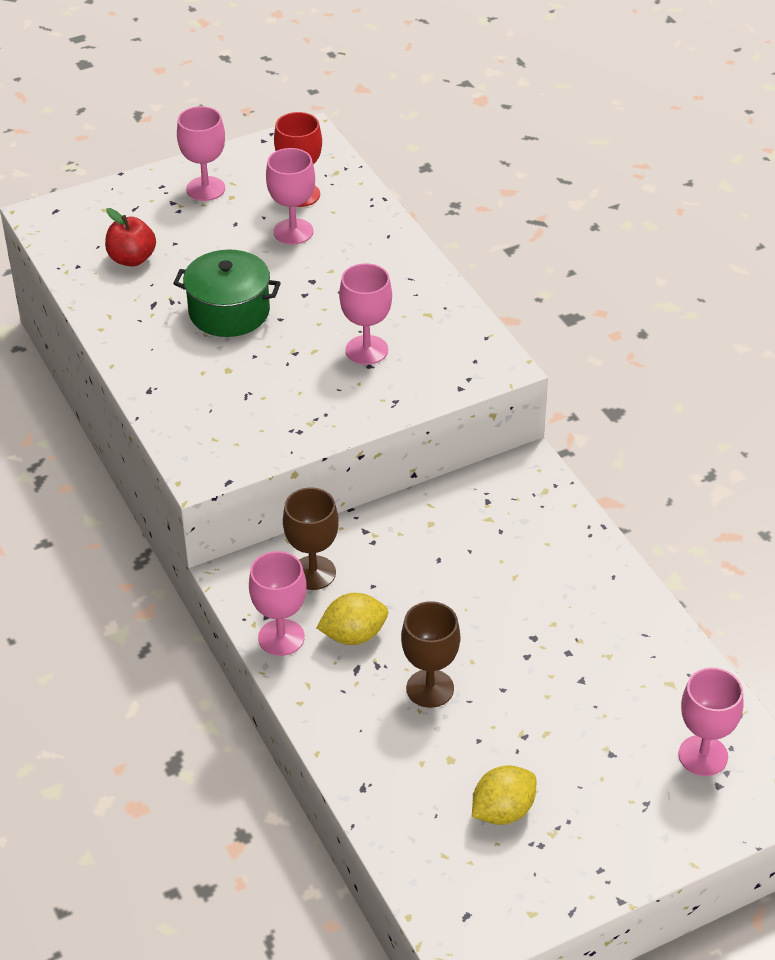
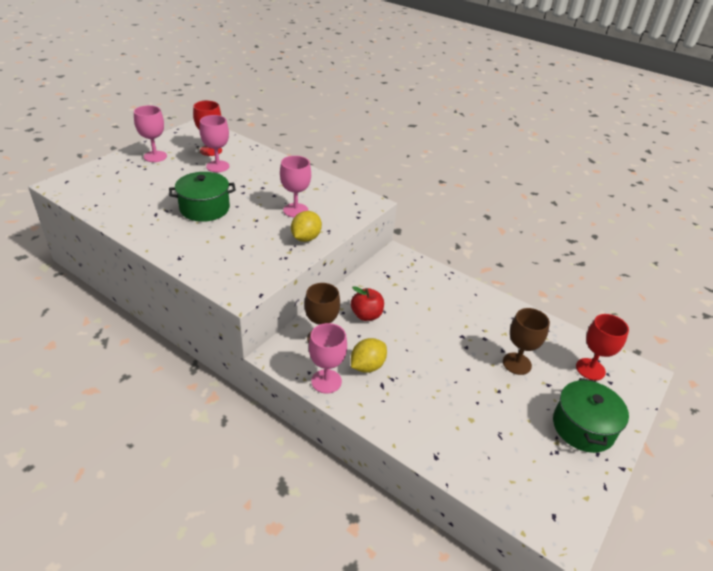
camera: 30 degrees left, 5 degrees down
(132, 259) = (129, 195): red apple -> red apple (366, 315)
(430, 688) = (430, 382): brown goblet -> brown goblet (517, 363)
(503, 811) = (522, 439): yellow lemon -> yellow lemon (306, 238)
(611, 829) = (583, 427): none -> green pot
(703, 755) = (590, 369): pink goblet -> red goblet

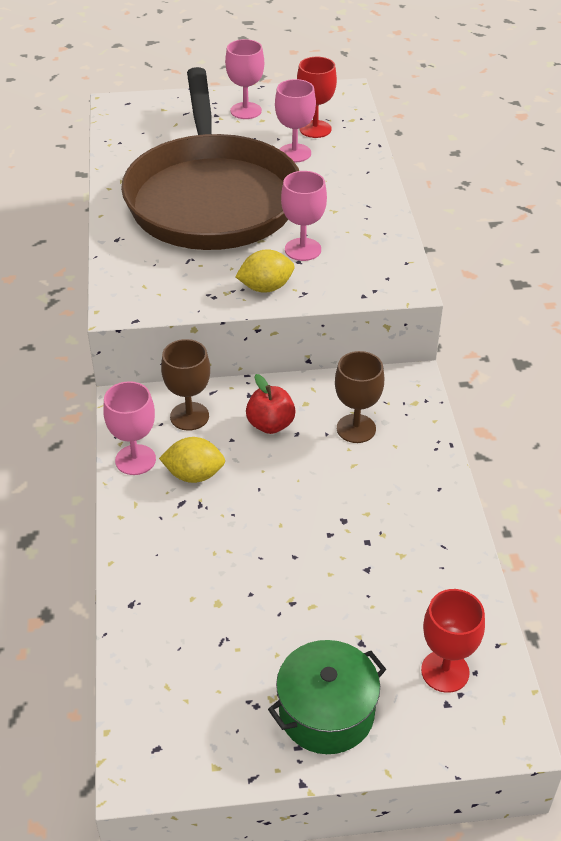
camera: 50 degrees right, 5 degrees up
(204, 208) = (212, 198): green pot -> brown pan
(517, 363) = (360, 594): brown goblet -> brown goblet (356, 428)

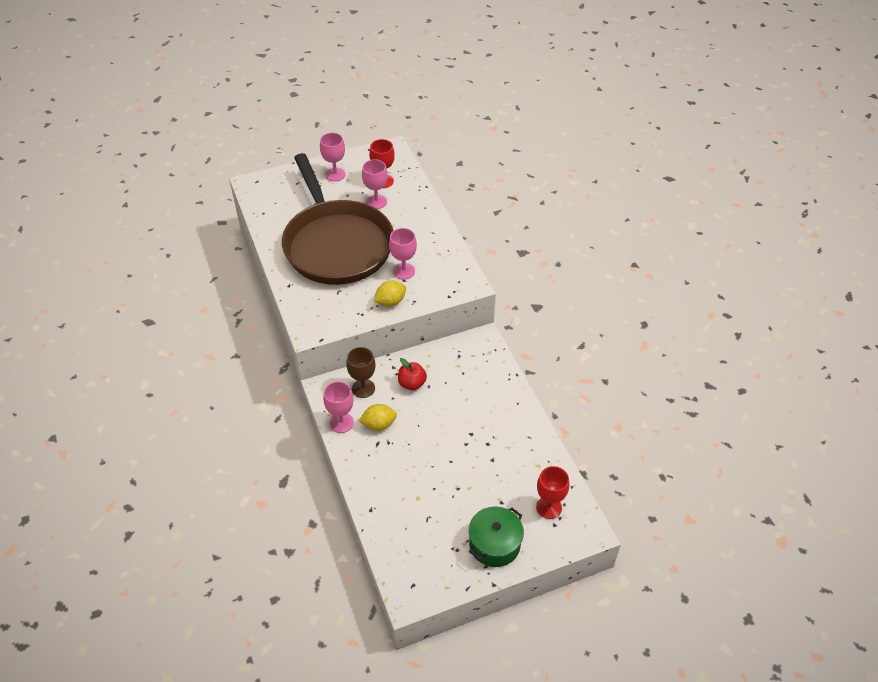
camera: 15 degrees left, 5 degrees up
(356, 428) = (461, 376): brown goblet -> none

